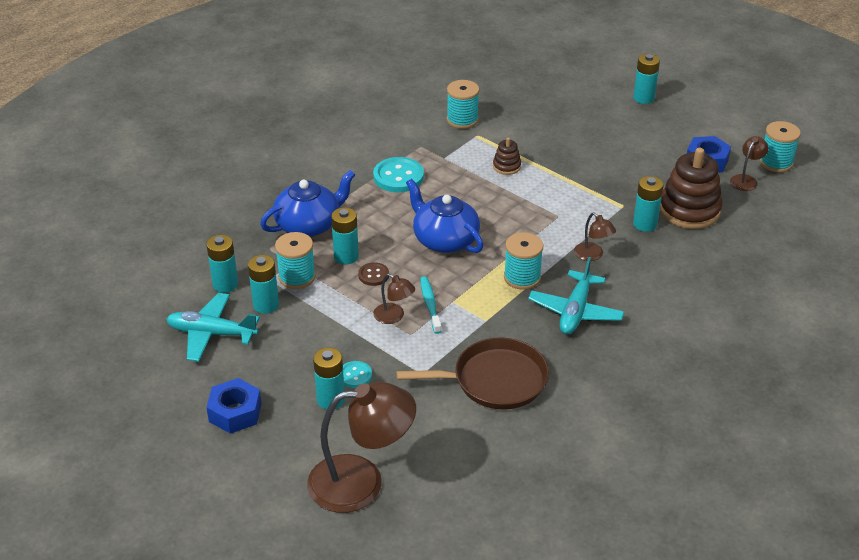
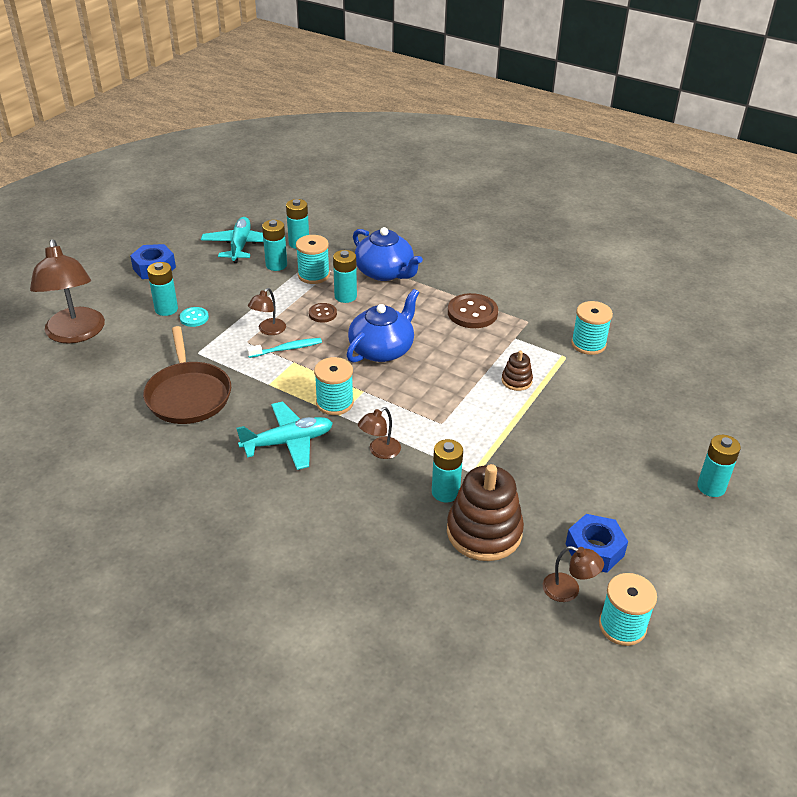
camera: 80 degrees right, 0 degrees up
(398, 177) = (472, 313): turquoise button -> brown button
(575, 311) = (288, 442): turquoise plane -> turquoise plane turned 150 degrees clockwise

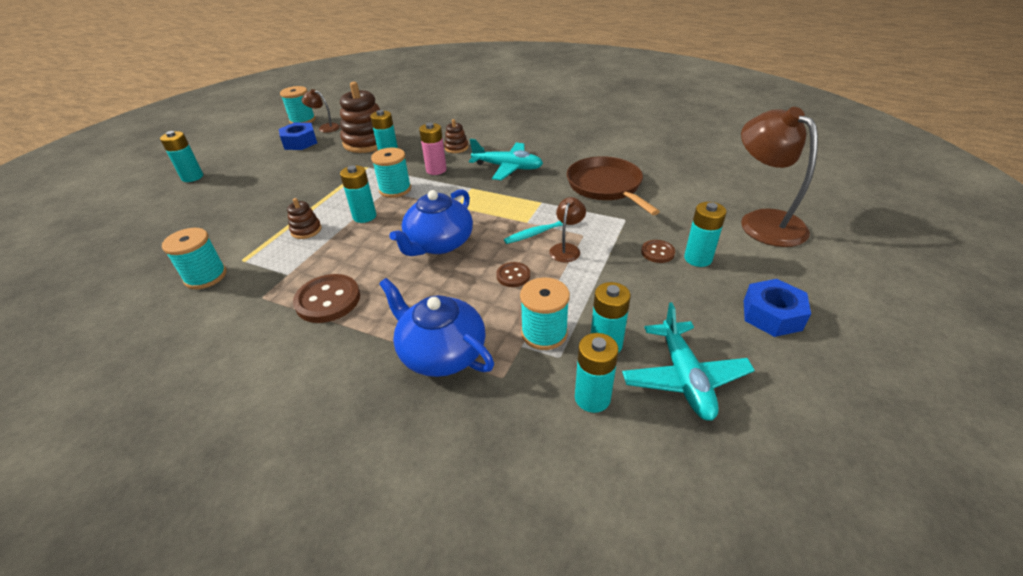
camera: 175 degrees right, 0 degrees up
(194, 318) = (657, 252): turquoise button -> brown button
(288, 442) = (507, 167): turquoise plane -> turquoise plane turned 135 degrees counterclockwise
(334, 403) = (477, 195): turquoise spool -> turquoise spool (395, 189)
(345, 296) = (491, 303): turquoise battery -> turquoise battery (364, 216)
(348, 495) = (456, 148): none -> brown stacking toy
(379, 451) = (436, 170): brown lamp -> pink battery

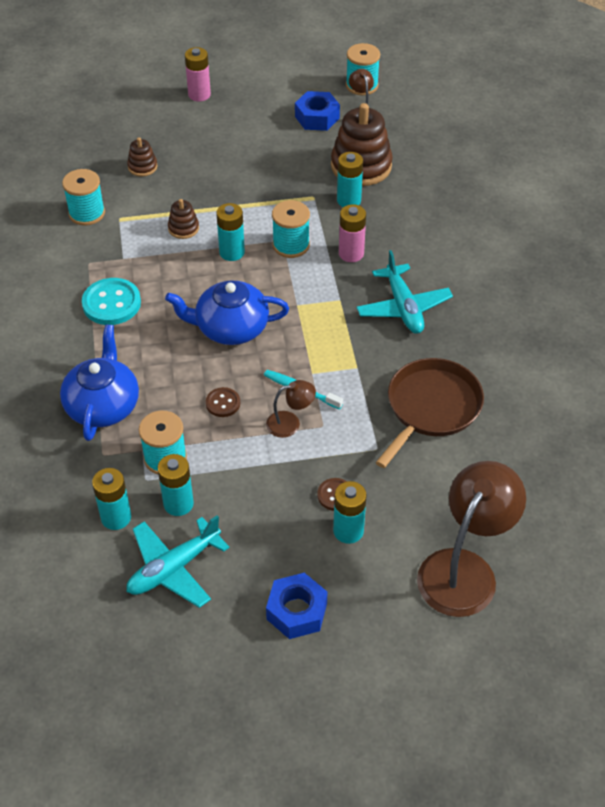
camera: 55 degrees right, 10 degrees up
(192, 177) = (199, 95): turquoise battery -> pink battery
(328, 300) = (111, 303): brown button -> turquoise button
(456, 148) = (410, 243): brown stacking toy -> brown stacking toy (142, 167)

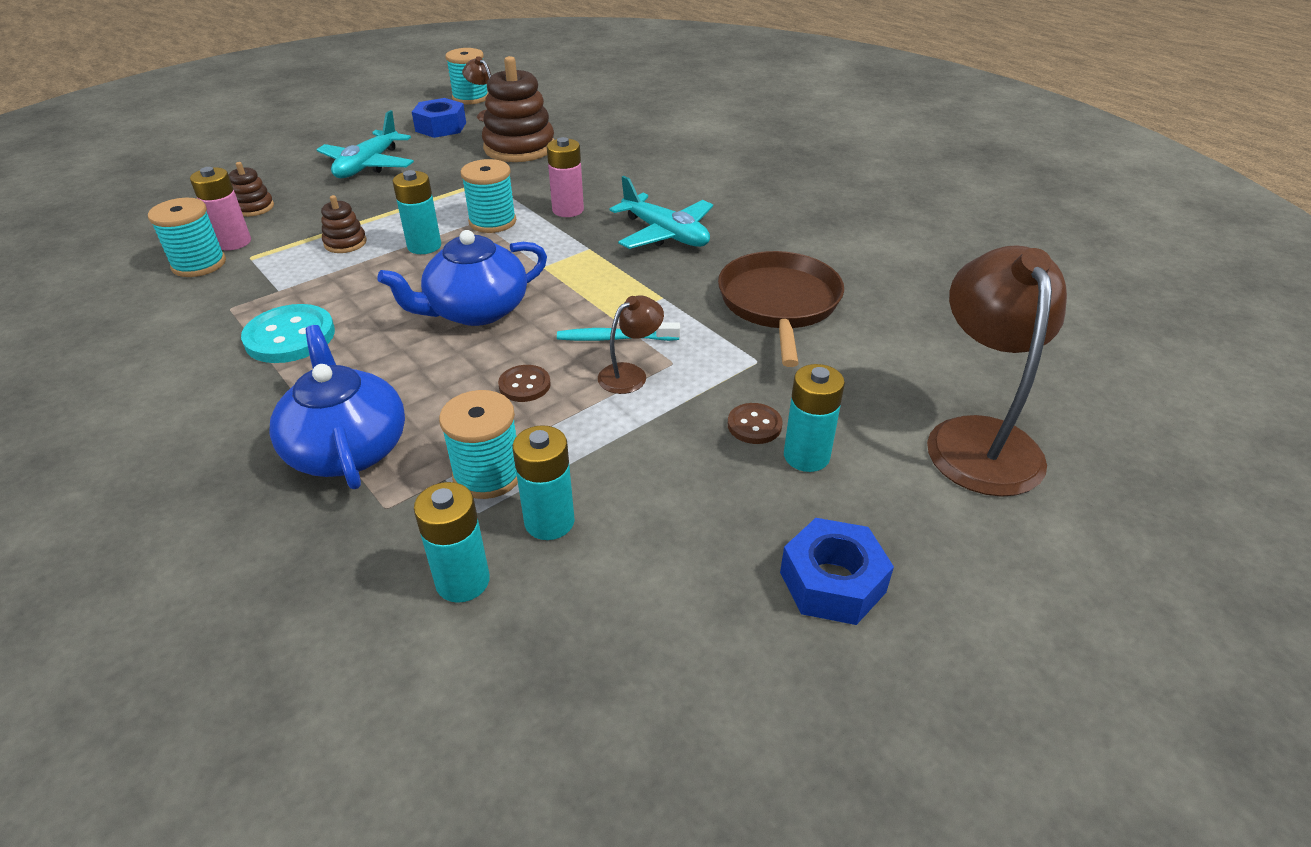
camera: 30 degrees left, 10 degrees down
(174, 568) = (607, 610): turquoise plane -> turquoise plane (368, 165)
(199, 95) = (289, 140): pink battery -> pink battery (233, 242)
(349, 200) = (528, 173): turquoise battery -> none

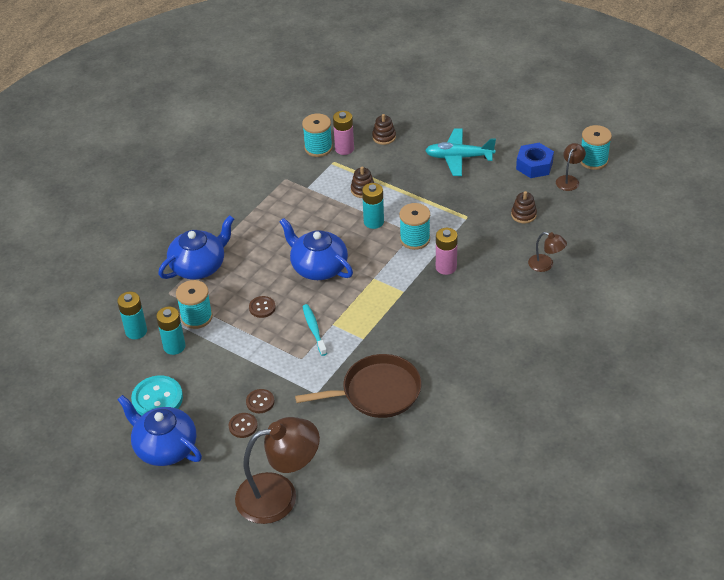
camera: 75 degrees right, 5 degrees up
(290, 337) = (270, 210): turquoise button -> turquoise button (157, 399)
(519, 148) = (523, 215): brown stacking toy -> brown stacking toy, size x0.48
(630, 374) = (285, 344): brown lamp -> brown lamp (545, 265)
(665, 234) = (437, 321): turquoise plane -> none
(806, 456) = (243, 426): turquoise battery -> brown button
(832, 582) = (165, 447): blue nut -> blue teapot

